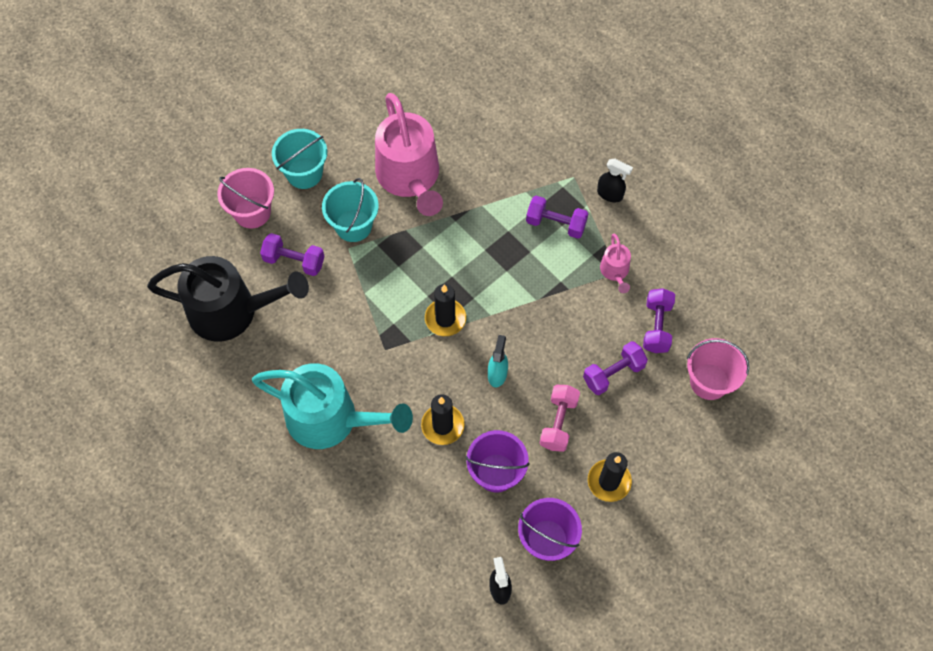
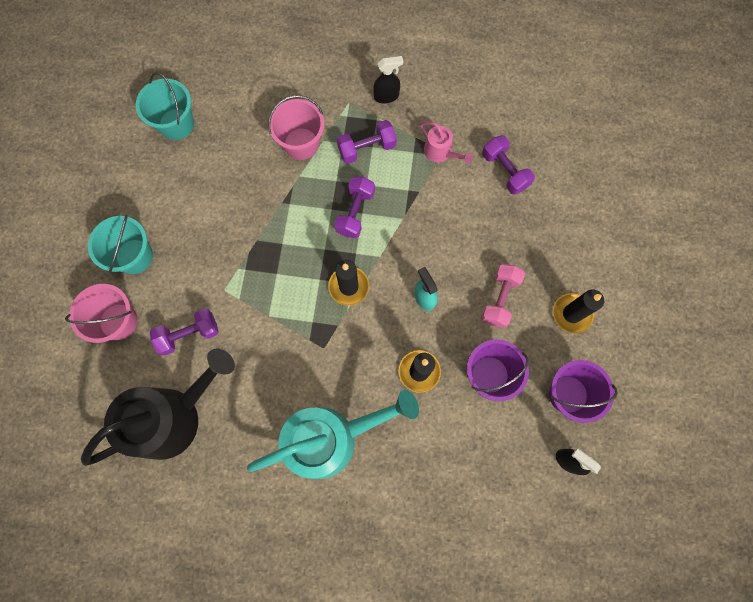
camera: 40 degrees left, 10 degrees up
(353, 225) = (212, 268): turquoise bucket -> turquoise bucket (176, 124)
(410, 178) = (225, 196): pink watering can -> none
(558, 423) = (499, 299): pink dumbbell -> pink dumbbell turned 45 degrees clockwise
(613, 373) = (505, 230): purple dumbbell -> purple dumbbell (355, 212)
(709, 381) = (574, 183): pink bucket -> pink bucket (301, 144)

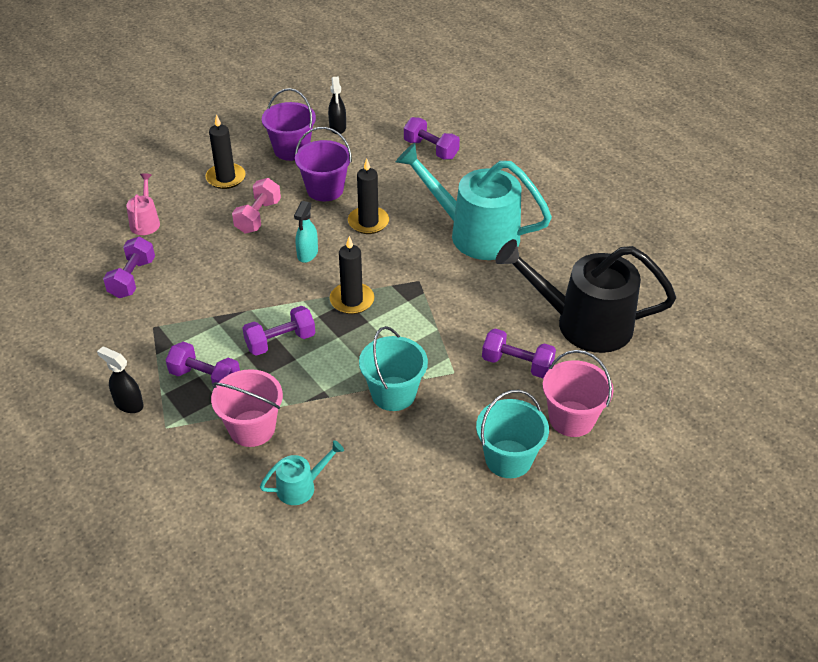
camera: 135 degrees left, 30 degrees down
(176, 124) = (342, 549): turquoise bucket -> turquoise bucket (393, 393)
(234, 136) = (301, 486): none -> turquoise watering can
(441, 152) = (155, 327): pink watering can -> pink watering can (145, 221)
(465, 511) = (431, 149): none -> purple dumbbell
(499, 299) = (258, 217): pink dumbbell -> pink dumbbell turned 45 degrees counterclockwise

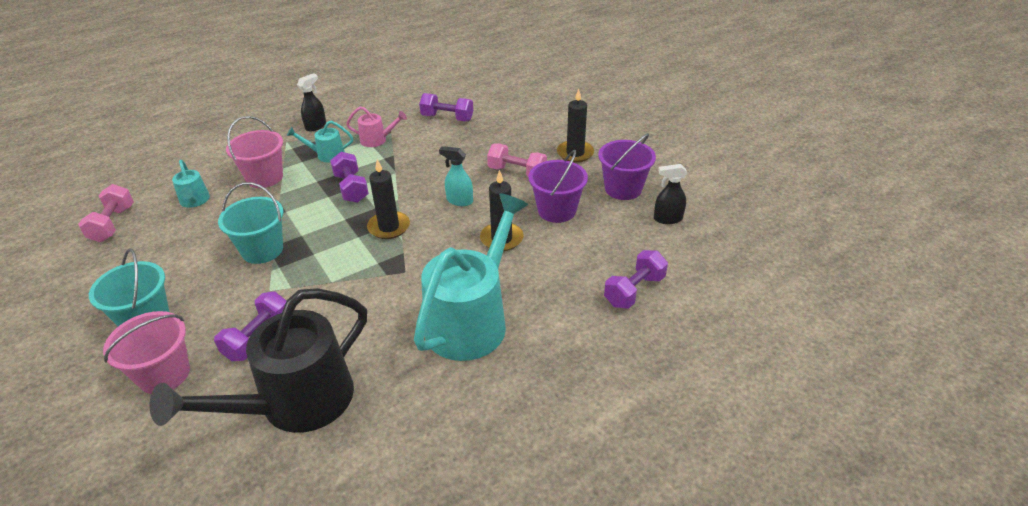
camera: 95 degrees right, 5 degrees down
(145, 221) = (516, 119): pink watering can -> pink watering can (377, 140)
(205, 378) = (326, 155): purple dumbbell -> turquoise watering can
(349, 560) = (113, 224): none -> pink dumbbell
(582, 323) = (294, 404): black watering can -> black watering can turned 150 degrees counterclockwise

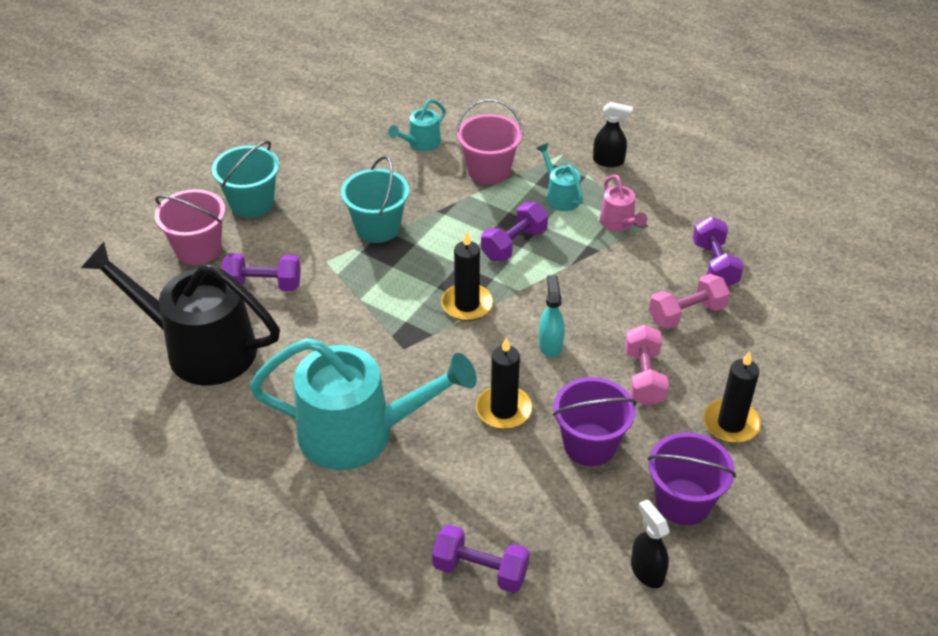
camera: 65 degrees right, 5 degrees up
(113, 224) = (358, 112): pink dumbbell -> pink dumbbell (686, 314)

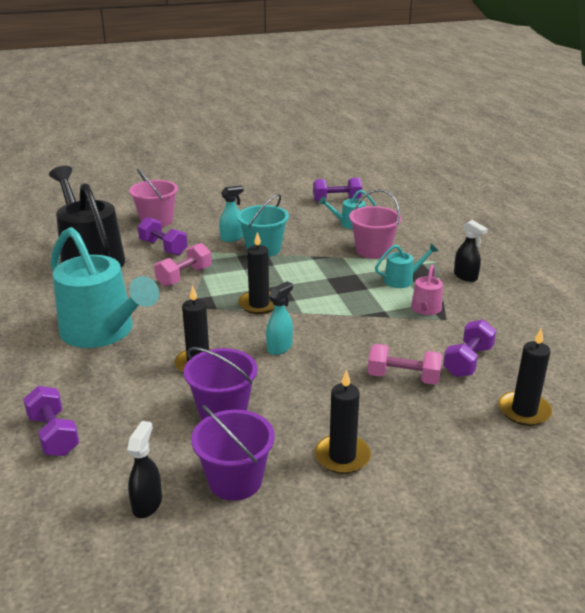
camera: 40 degrees right, 15 degrees down
(252, 203) = (213, 214): turquoise bucket -> none
(322, 229) = (232, 238): none -> turquoise spray bottle
(514, 244) = (334, 290): purple dumbbell -> purple dumbbell (337, 200)
(560, 196) = (402, 280): turquoise watering can -> turquoise watering can turned 60 degrees clockwise
(643, 377) = (317, 396): pink dumbbell -> pink dumbbell (184, 276)
(803, 292) = (524, 411): none -> black candle

